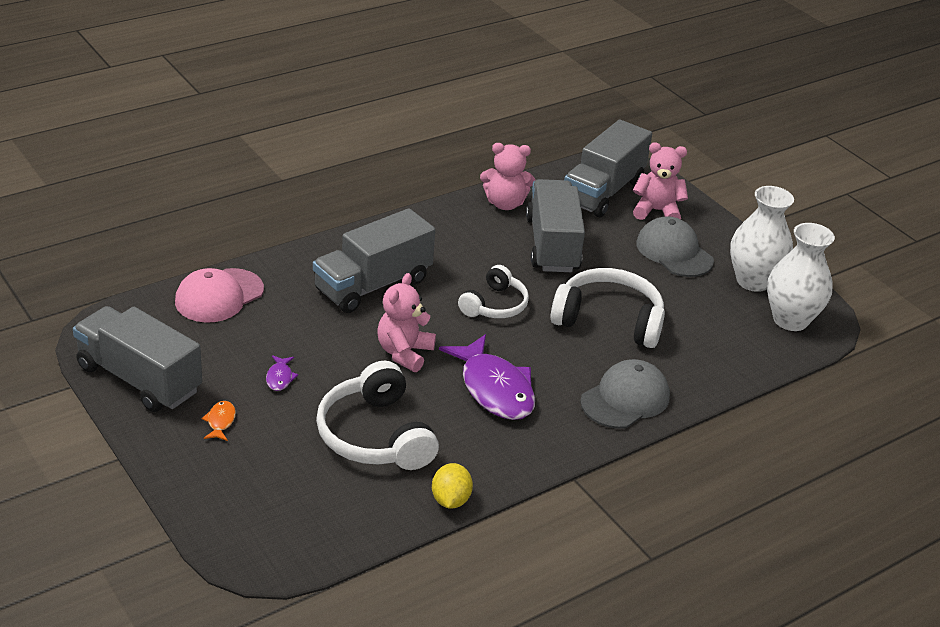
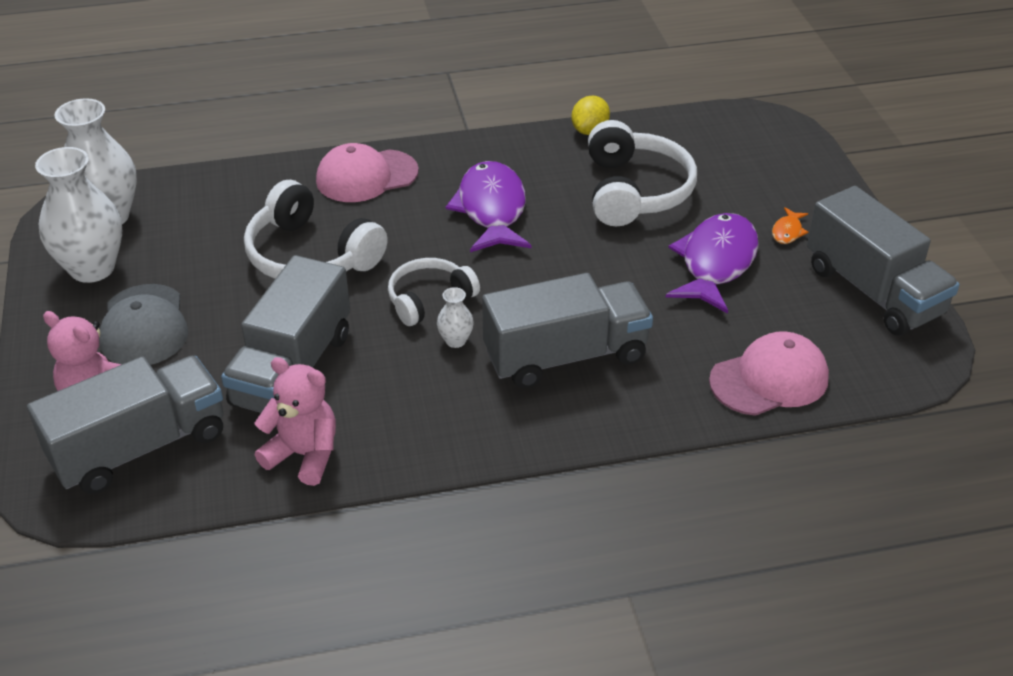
camera: 155 degrees left, 5 degrees up
(280, 378) = (716, 263): purple fish -> purple fish, size x2.42
(404, 353) = (567, 264): pink teddy bear -> none
(456, 281) = (455, 340): none -> white vase
(625, 399) = (366, 176): grey cap -> pink cap

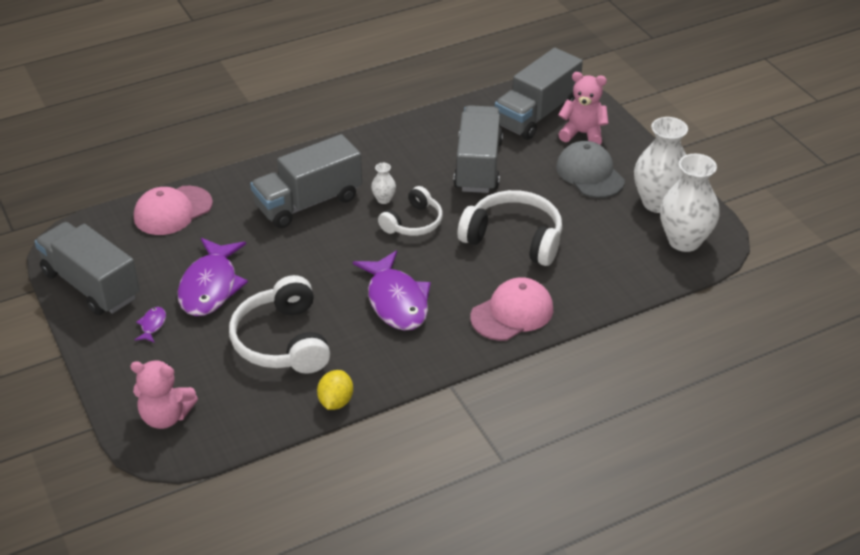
camera: 165 degrees right, 0 degrees up
(304, 455) = (443, 126): pink teddy bear -> pink teddy bear (166, 416)
(787, 231) = (152, 325): orange fish -> purple fish

